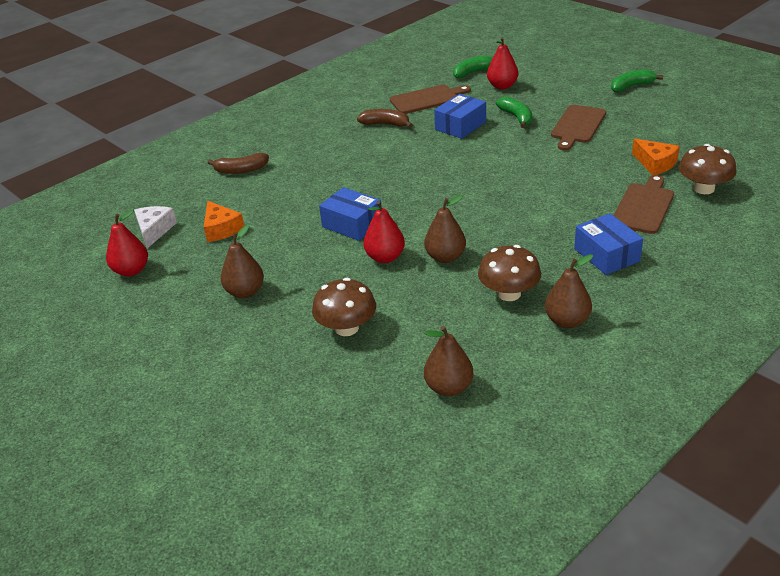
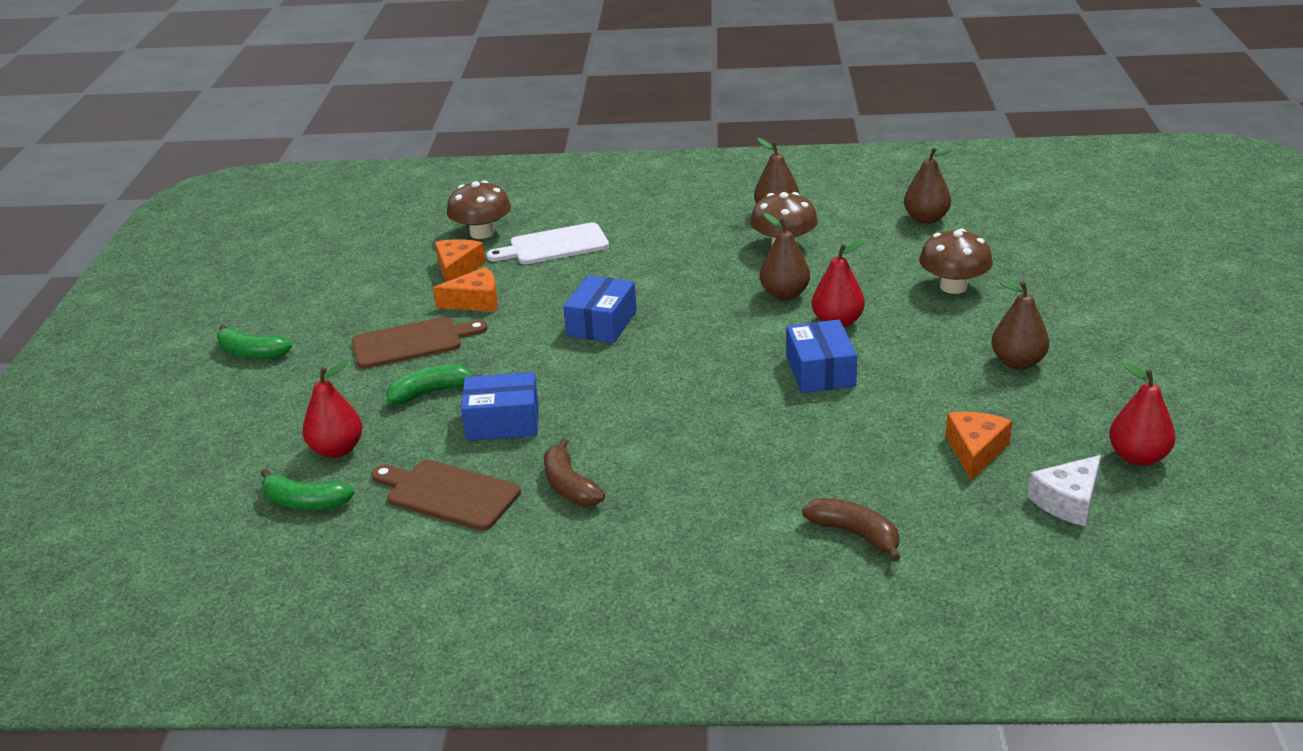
camera: 135 degrees left, 5 degrees down
(516, 117) = (431, 392): green banana -> green banana turned 45 degrees clockwise
(600, 156) = (475, 301): none -> orange cheese
(606, 255) = (661, 232): blue box -> blue box (601, 323)
(643, 206) = (554, 245): brown cutting board -> white cutting board

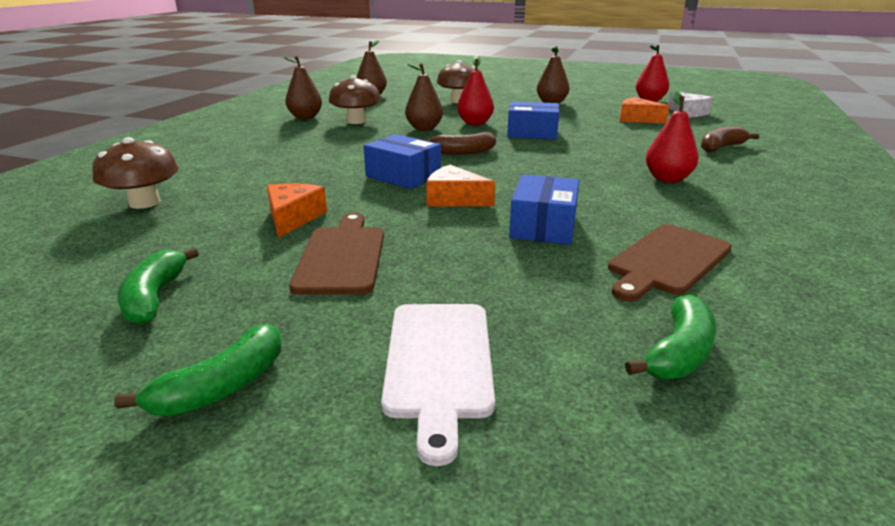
camera: 75 degrees left, 5 degrees down
(337, 450) = (558, 321): red pear -> red pear (667, 179)
(431, 392) = (463, 254): green banana -> green banana (155, 297)
(457, 269) = (206, 220): orange cheese -> orange cheese (454, 199)
(554, 245) = (233, 178): white cutting board -> white cutting board (439, 363)
(569, 486) = (659, 211): brown banana -> brown banana (462, 152)

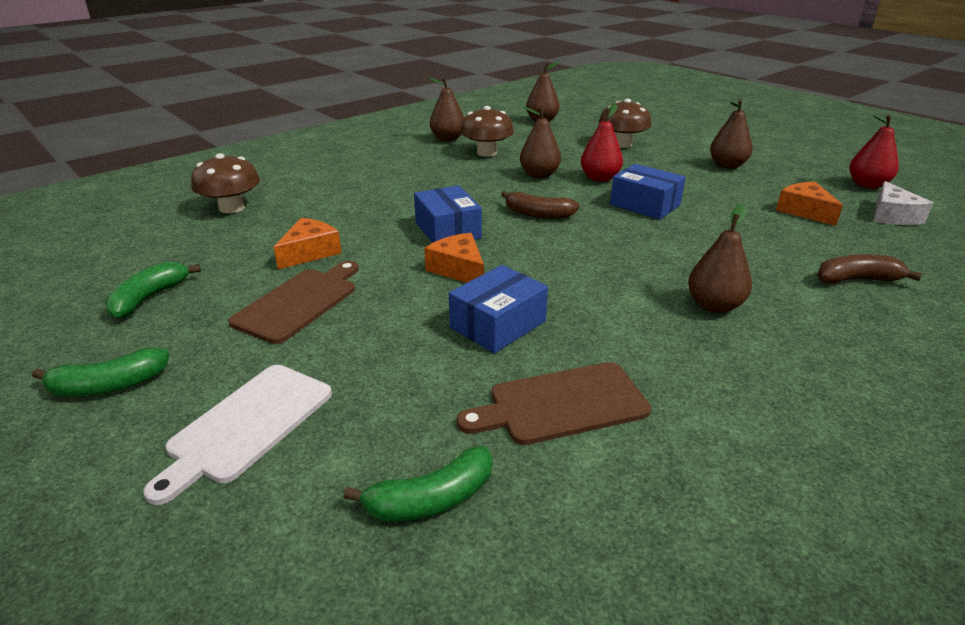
camera: 30 degrees right, 5 degrees up
(667, 179) = (714, 306): red pear -> brown pear

